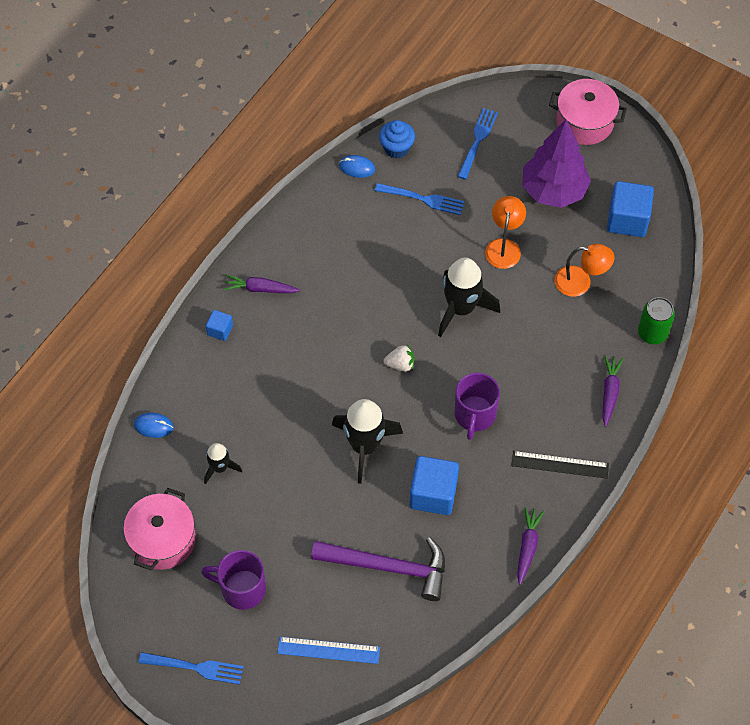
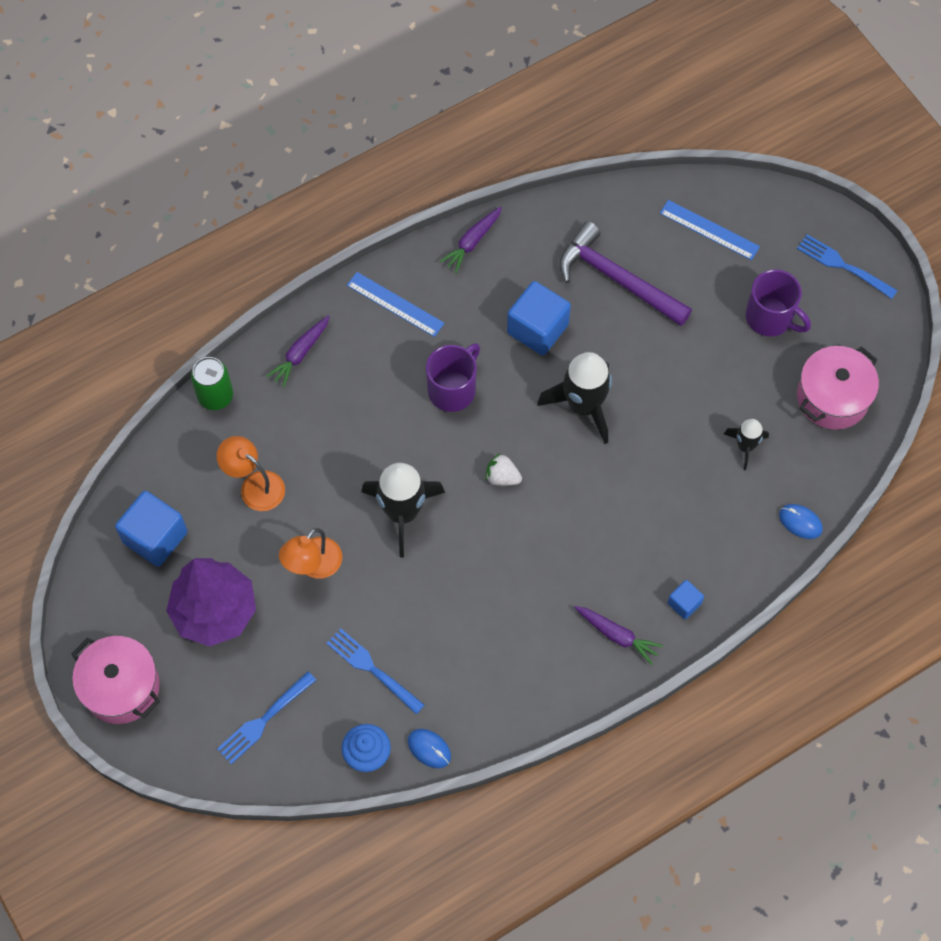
camera: 155 degrees left, 5 degrees up
(560, 464) = (395, 304): black ruler -> blue ruler

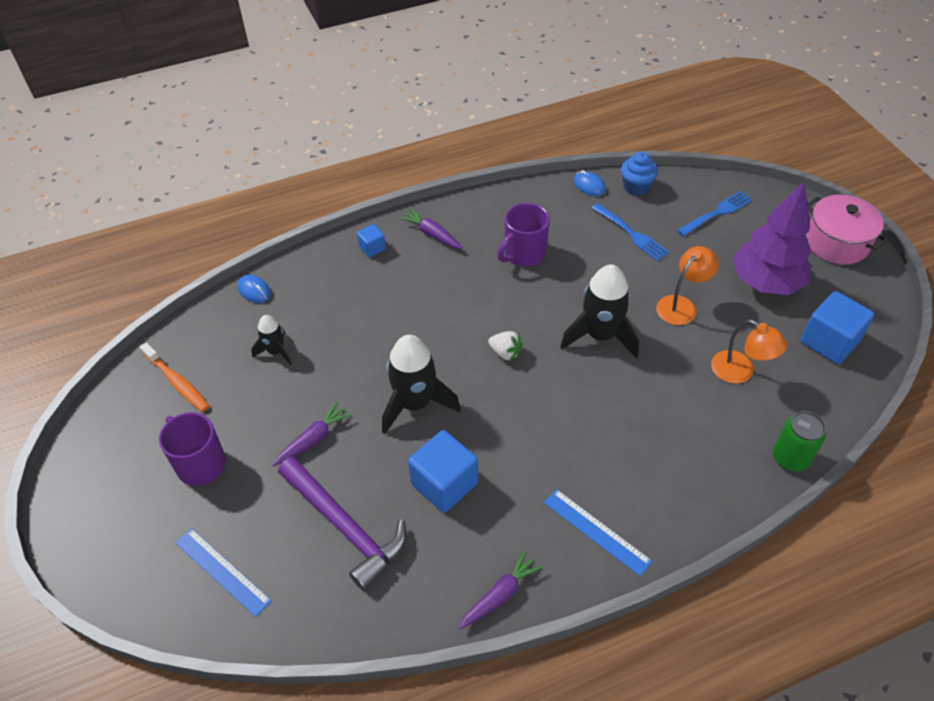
camera: 170 degrees left, 15 degrees down
(300, 354) = (702, 490): purple carrot -> purple carrot (313, 439)
(453, 389) = (542, 434): purple mug -> purple mug (523, 254)
(832, 397) = (177, 382): pink pot -> orange toothbrush
(843, 266) = (97, 508): blue fork -> none

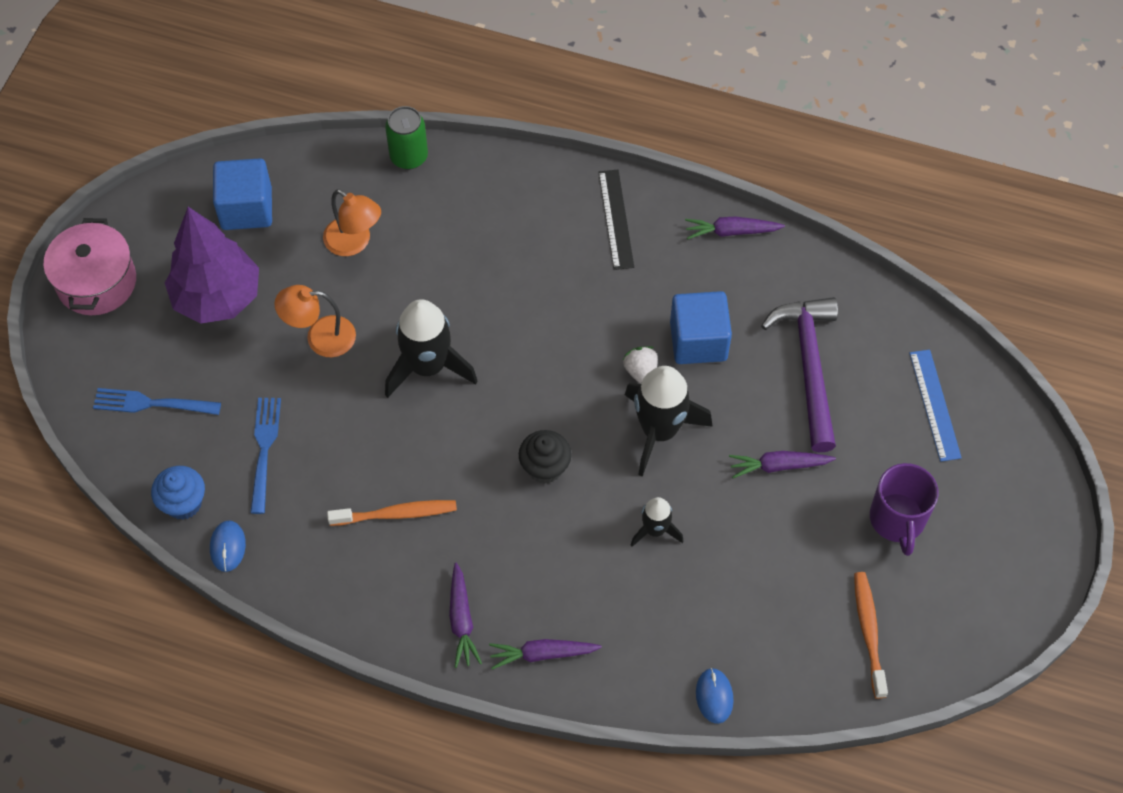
camera: 140 degrees left, 10 degrees up
(276, 351) = (746, 593): black rocket -> black rocket (655, 530)
(372, 248) = (542, 654): blue cube -> purple carrot
(466, 332) = (545, 467): none -> black cupcake
(505, 353) = (530, 417): white strawberry -> white strawberry (641, 372)
(523, 254) = (396, 514): purple mug -> orange toothbrush
(596, 531) = (615, 219): blue ruler -> black ruler
(740, 372) = (354, 242): orange lamp -> orange lamp turned 135 degrees clockwise

